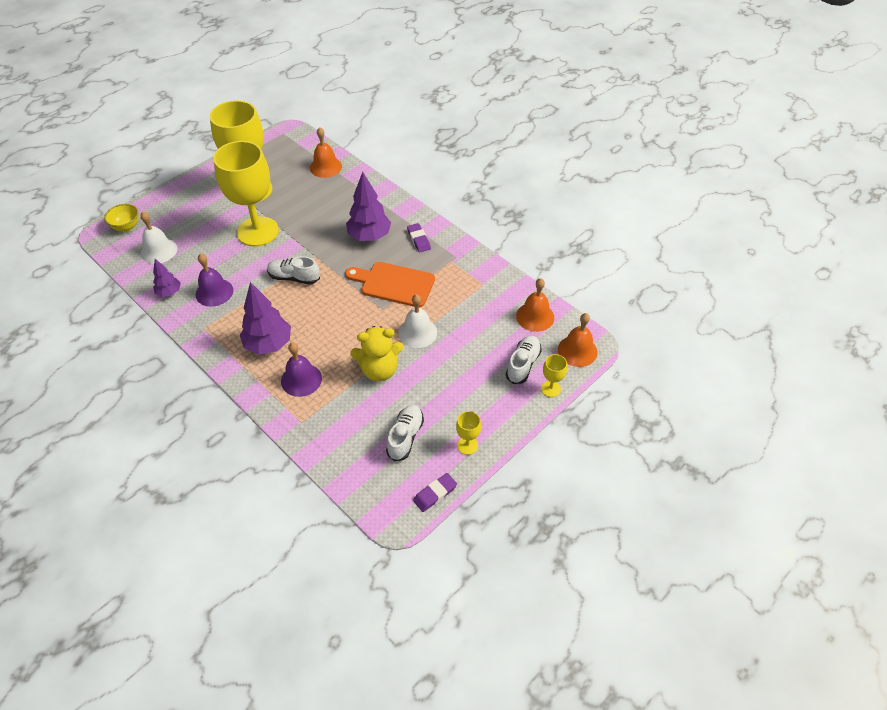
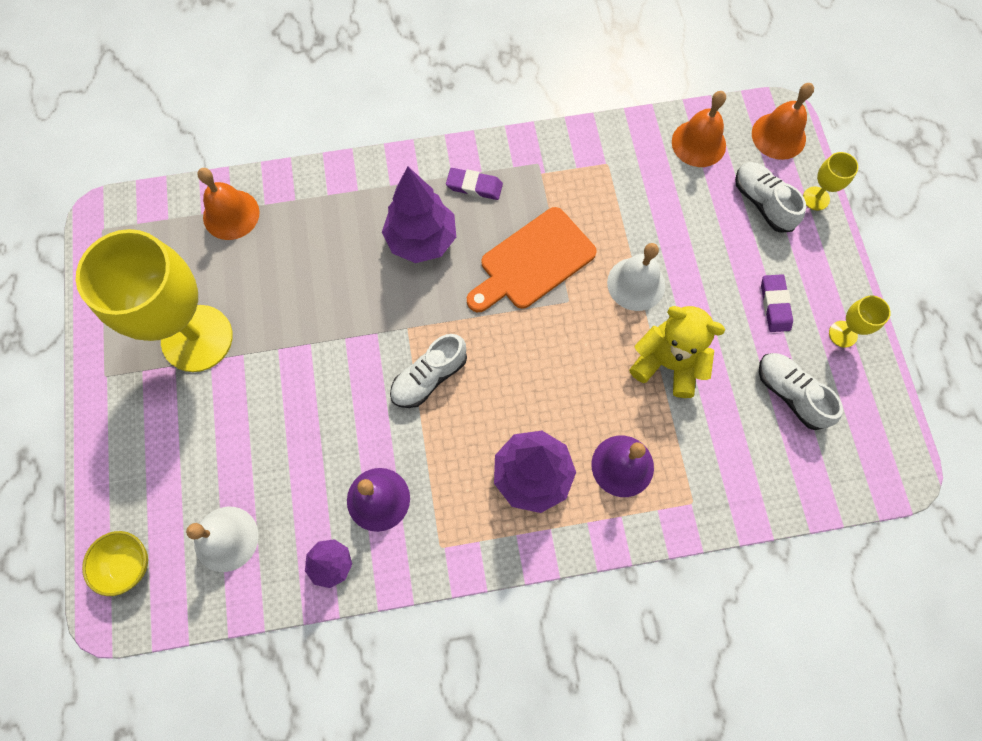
camera: 55 degrees left, 20 degrees up
(258, 231) = (296, 377): yellow goblet -> none
(379, 370) = (667, 363): yellow teddy bear -> yellow teddy bear turned 90 degrees counterclockwise
(435, 494) = (889, 409): purple eraser -> purple eraser (774, 305)

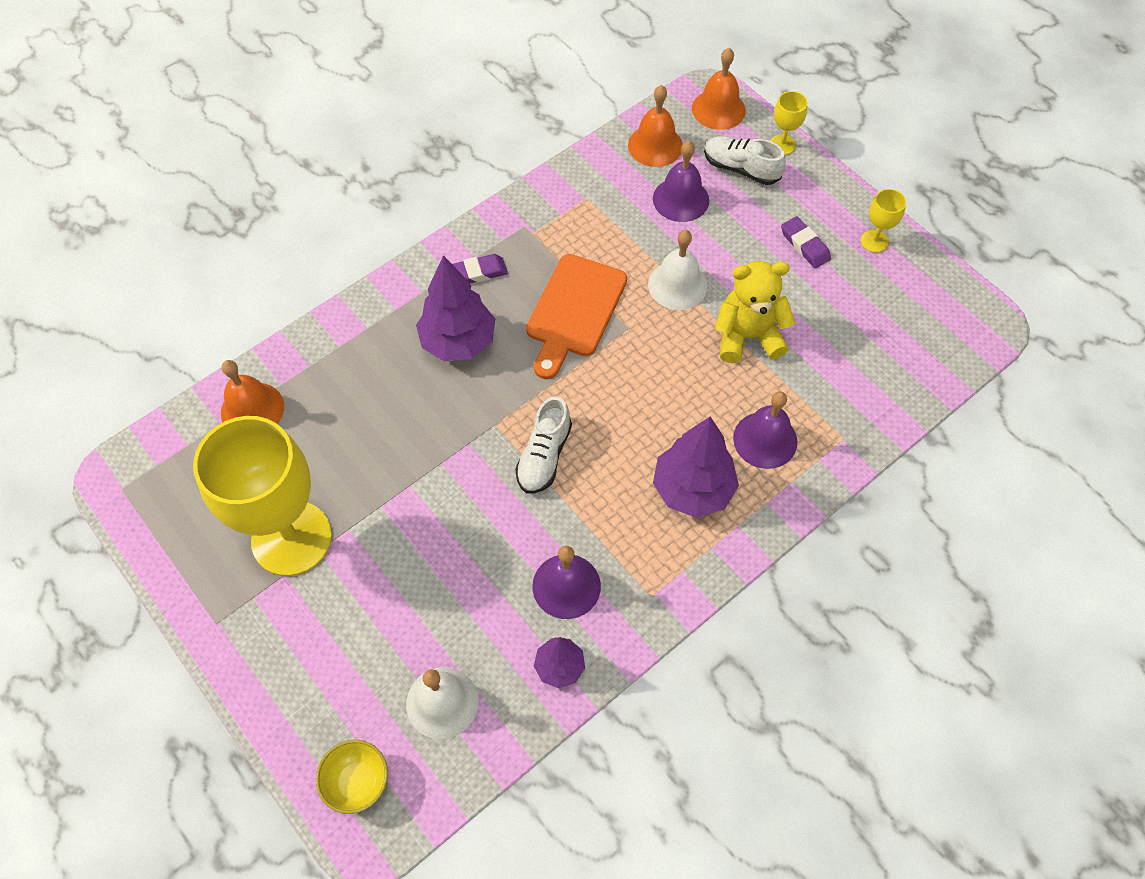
camera: 30 degrees left, 10 degrees down
(689, 205) = (681, 199): none -> purple bell
(790, 394) = (864, 309): white shoe -> none

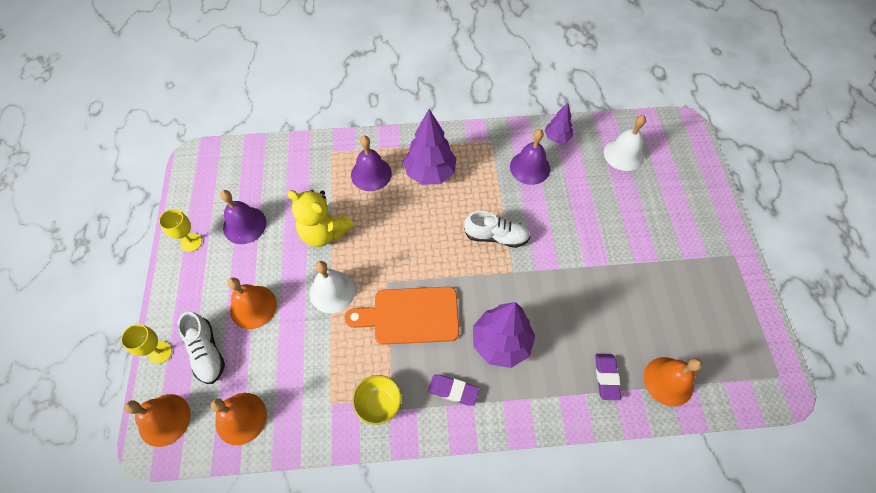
camera: 145 degrees left, 0 degrees up
(291, 538) = (672, 277): yellow goblet -> none
(358, 782) = (681, 146): yellow bowl -> yellow bowl (379, 404)
(544, 456) = (496, 236): white shoe -> white shoe turned 45 degrees clockwise
(574, 311) = (410, 316): orange cutting board -> orange cutting board turned 150 degrees counterclockwise
(681, 199) = (269, 355): purple bell -> purple bell (244, 225)
(741, 226) = (253, 307): none -> orange bell
(804, 245) = (232, 267): purple eraser -> purple eraser (606, 377)

